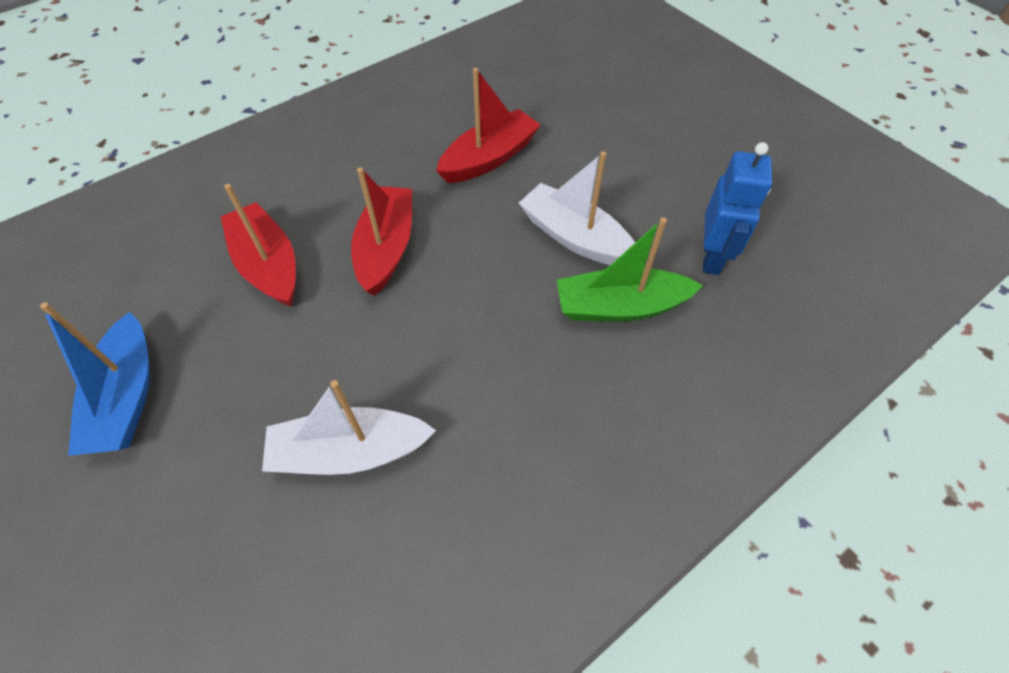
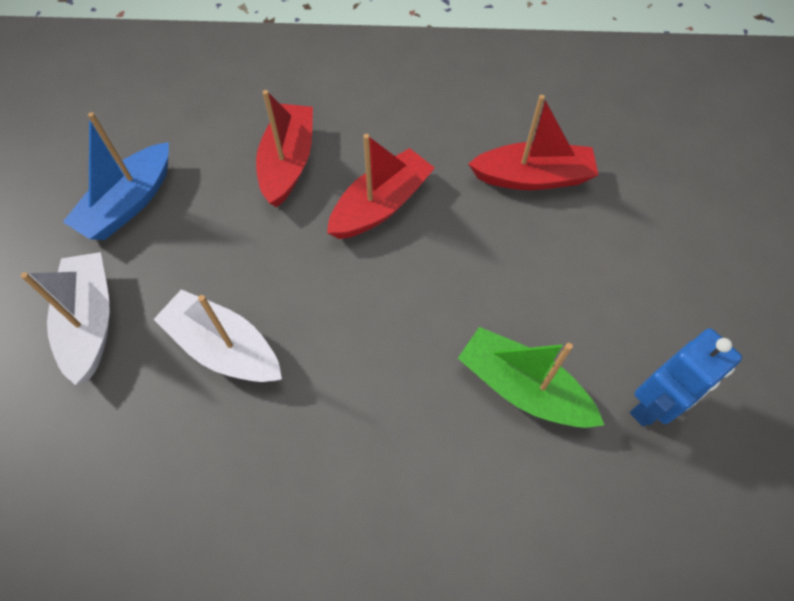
camera: 40 degrees right, 5 degrees up
(575, 237) = (541, 299): white boat -> white boat (90, 322)

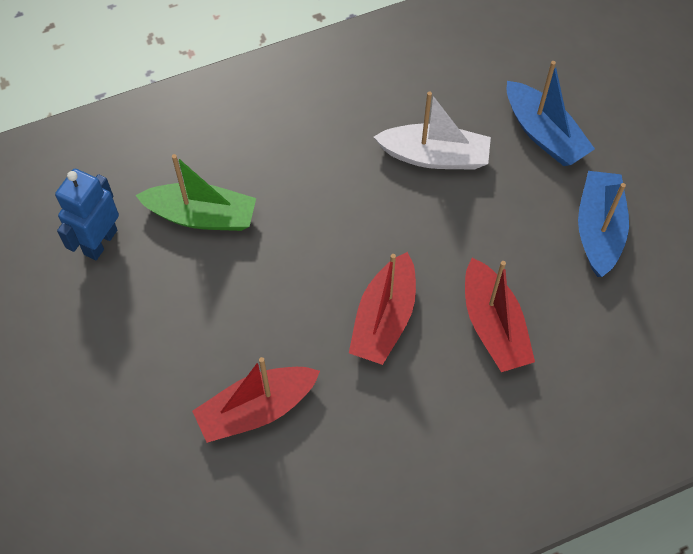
camera: 155 degrees right, 0 degrees up
(90, 322) = (543, 134): white boat -> blue boat

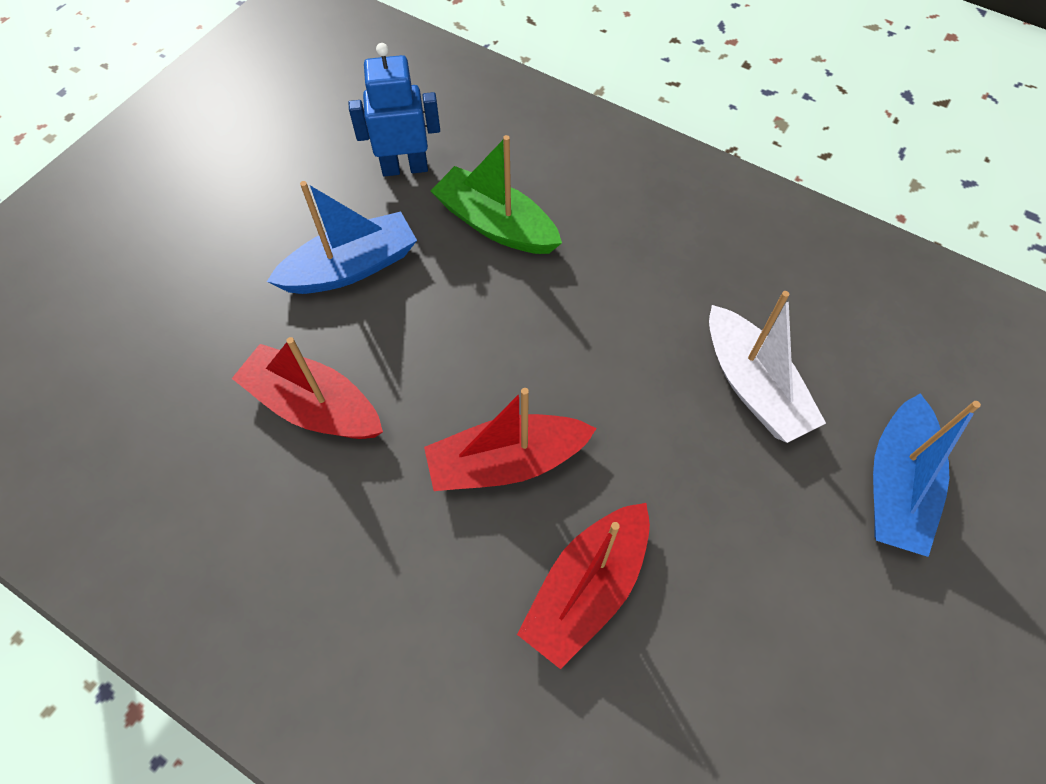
camera: 55 degrees right, 0 degrees up
(201, 216) = (496, 225): green boat -> green boat turned 150 degrees clockwise
(598, 230) = (823, 638): blue boat -> blue boat (351, 267)

